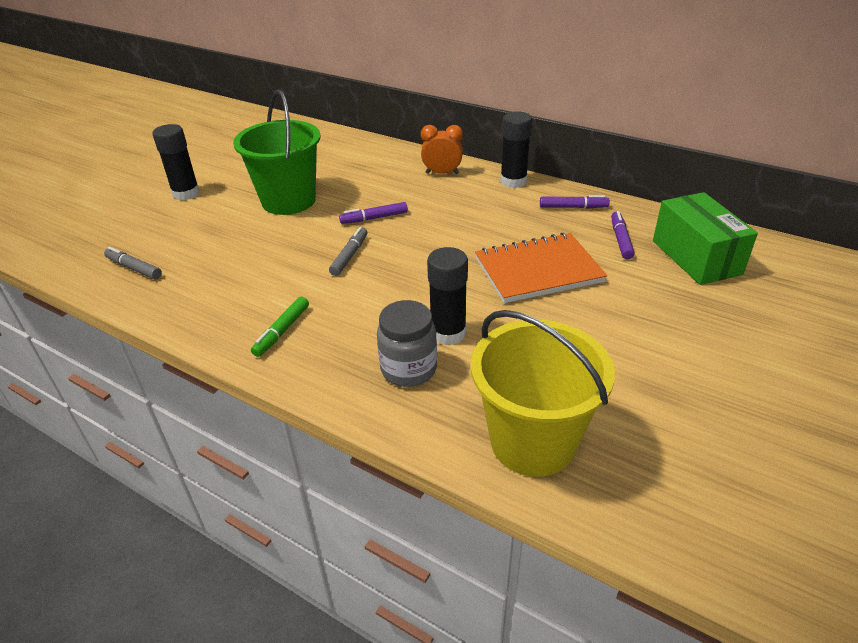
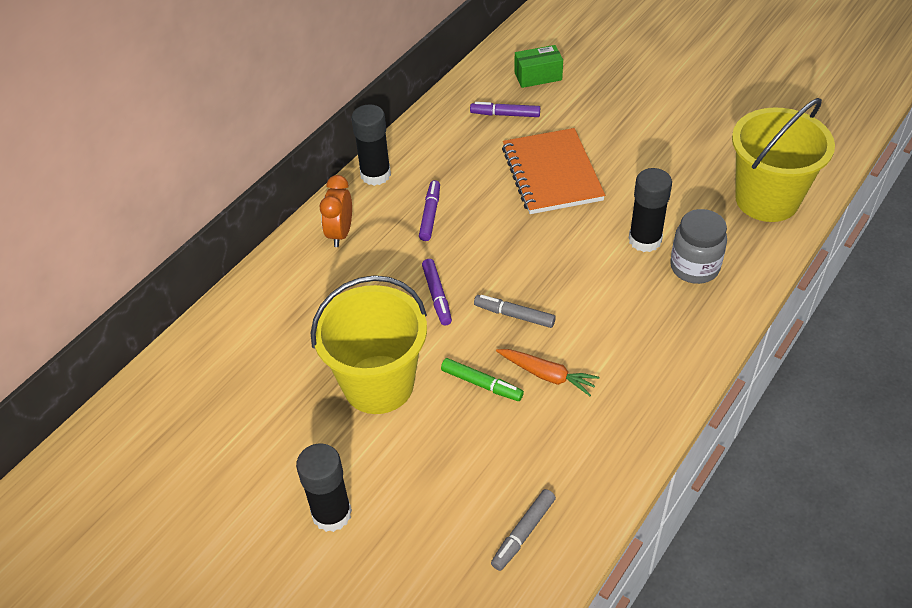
camera: 85 degrees left, 10 degrees up
(280, 275) = (547, 375): none -> orange carrot
(282, 331) = (645, 363): green marker -> green marker (481, 384)
(288, 201) = (378, 384): green bucket -> yellow bucket
(573, 207) = (441, 137): purple marker -> purple marker (430, 214)
(696, 257) = (538, 76): green box -> green box, size x0.59

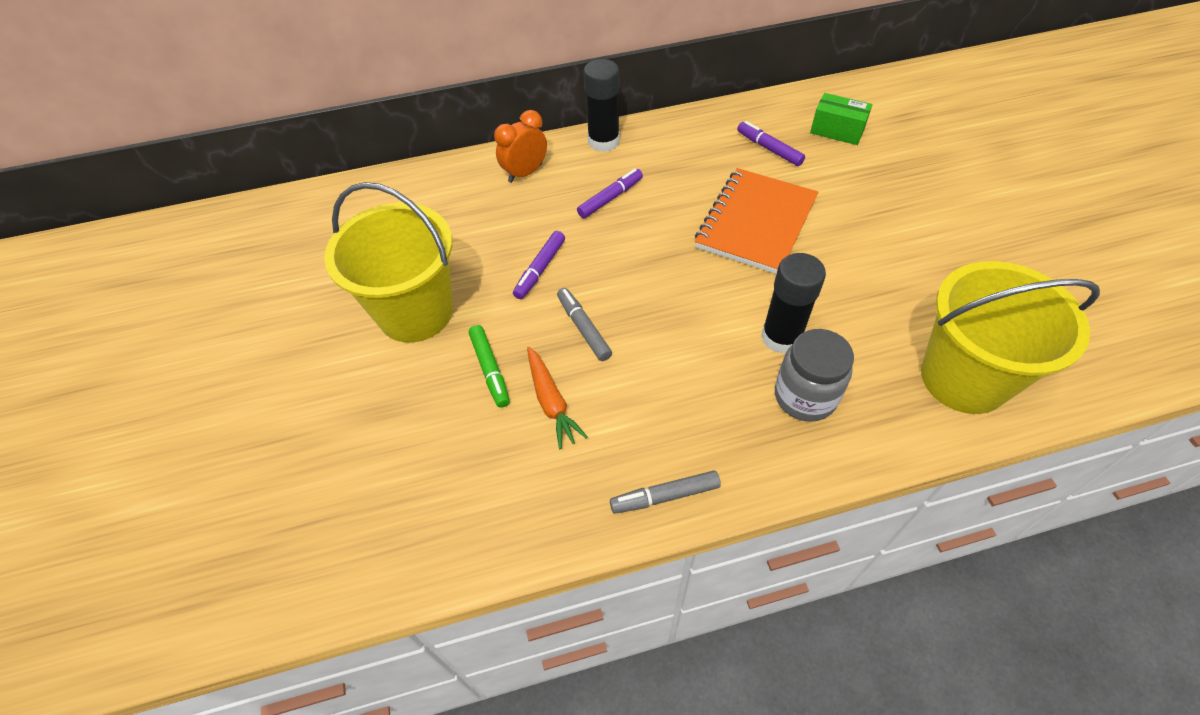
camera: 40 degrees right, 5 degrees up
(331, 514) = (267, 392): black glue stick -> none
(523, 533) = (373, 530): grey marker -> grey marker (665, 496)

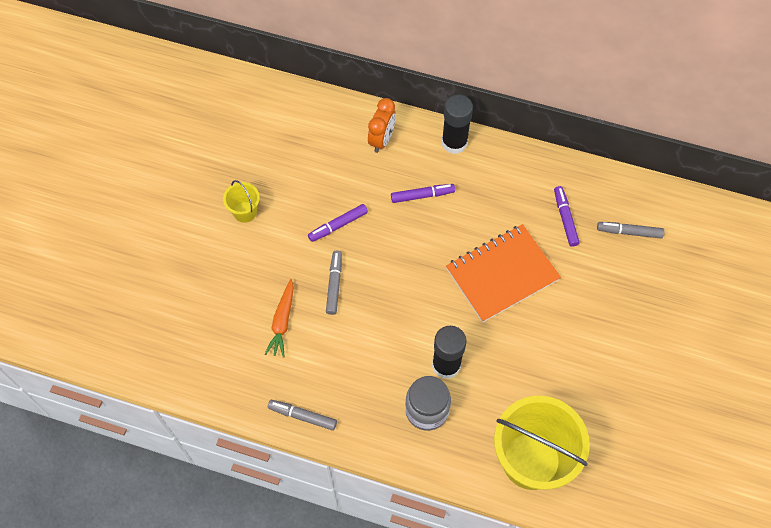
camera: 30 degrees right, 10 degrees up
(415, 312) = (245, 212): yellow bucket -> yellow bucket, size x0.45
(490, 370) = (262, 279): green marker -> none
(525, 173) = (381, 139): orange clock -> orange clock turned 120 degrees clockwise
(837, 131) = (629, 232): green box -> grey marker

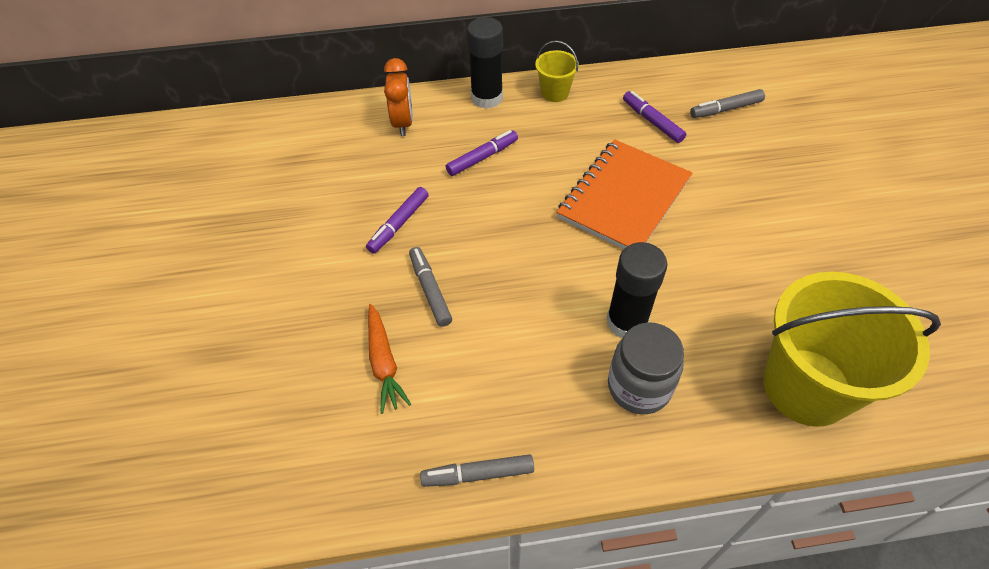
camera: 25 degrees left, 10 degrees down
(245, 212) = (269, 255): yellow bucket -> yellow bucket (554, 93)

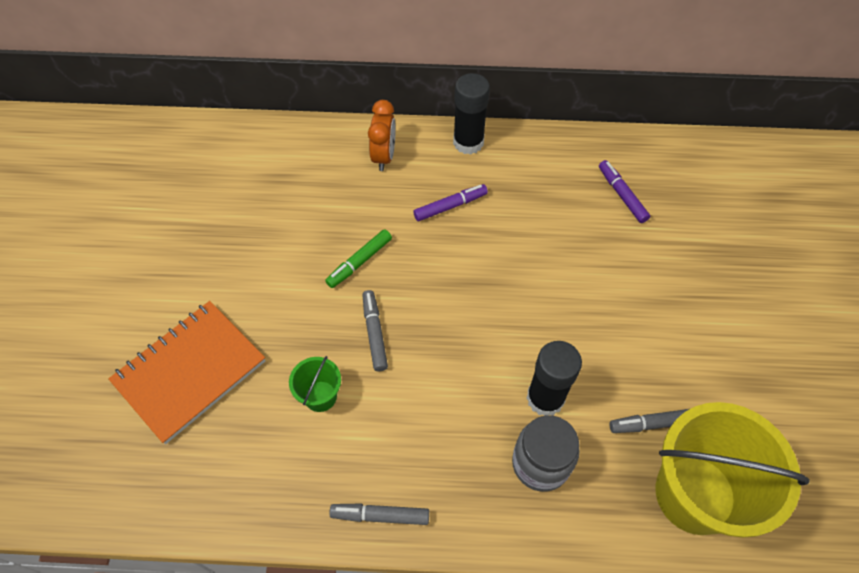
camera: 10 degrees right, 5 degrees up
(384, 363) = (320, 396): orange carrot -> green bucket
(398, 224) = (359, 262): purple marker -> green marker
(554, 93) = (534, 147): yellow bucket -> none
(624, 198) = (573, 273): orange notebook -> orange notebook (190, 372)
(725, 109) = (698, 193): grey marker -> grey marker (654, 423)

